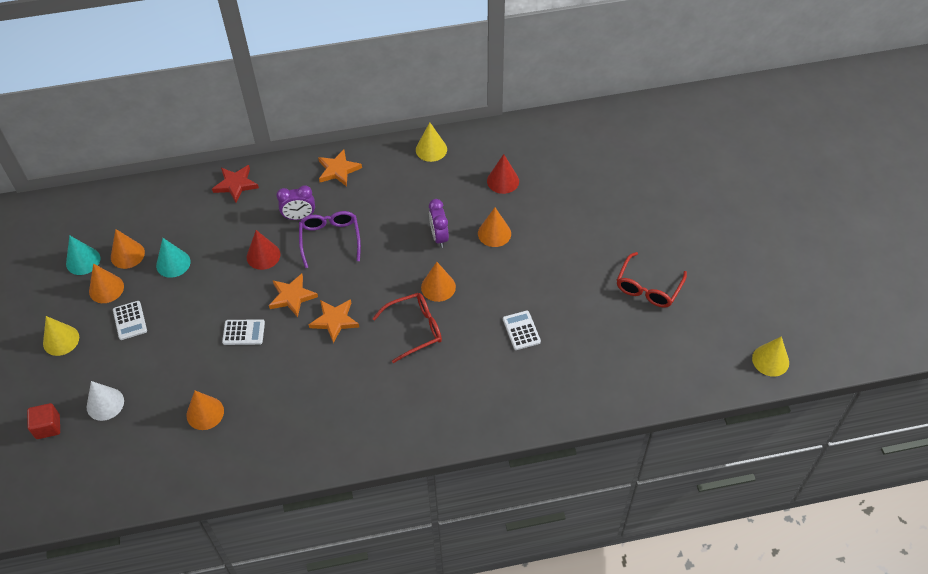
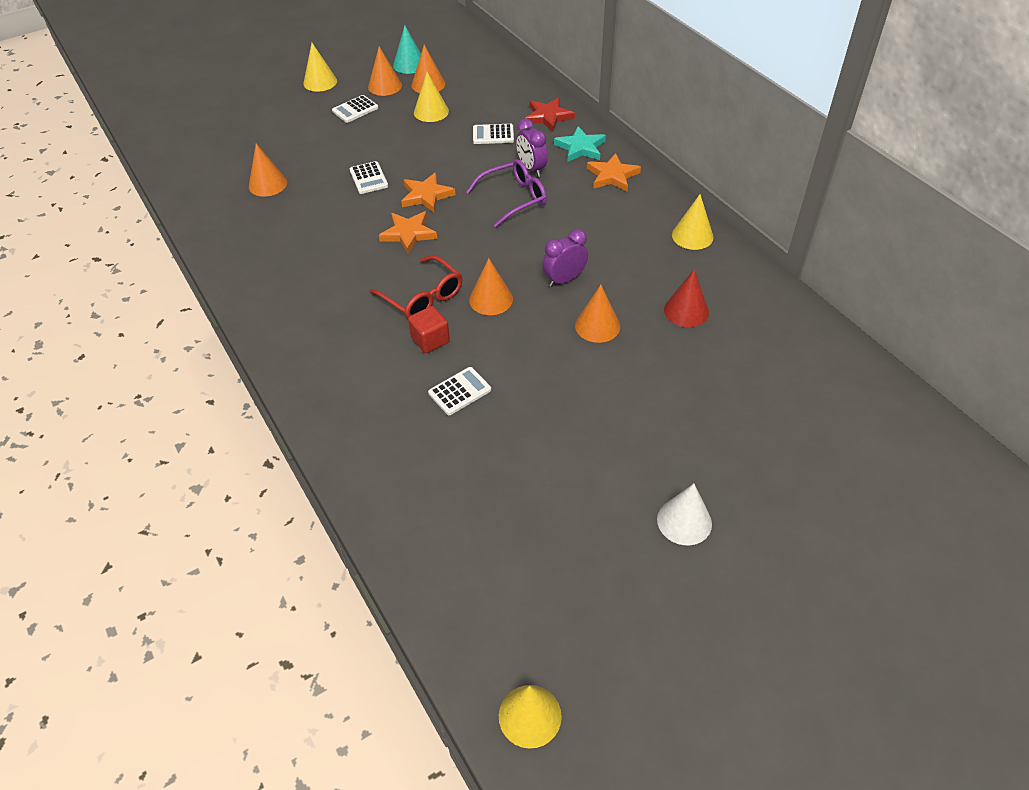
camera: 70 degrees right, 5 degrees down
(48, 427) = (229, 105): red cube -> red cube (430, 340)
(105, 404) = (261, 126): white cone -> white cone (684, 521)
(173, 263) = (431, 112): turquoise cone -> yellow cone
(237, 228) = (493, 135): none -> white calculator
(263, 255) = (468, 161): red cone -> none
(291, 177) = (580, 148): none -> turquoise star
(648, 287) = (593, 512): red glasses -> none

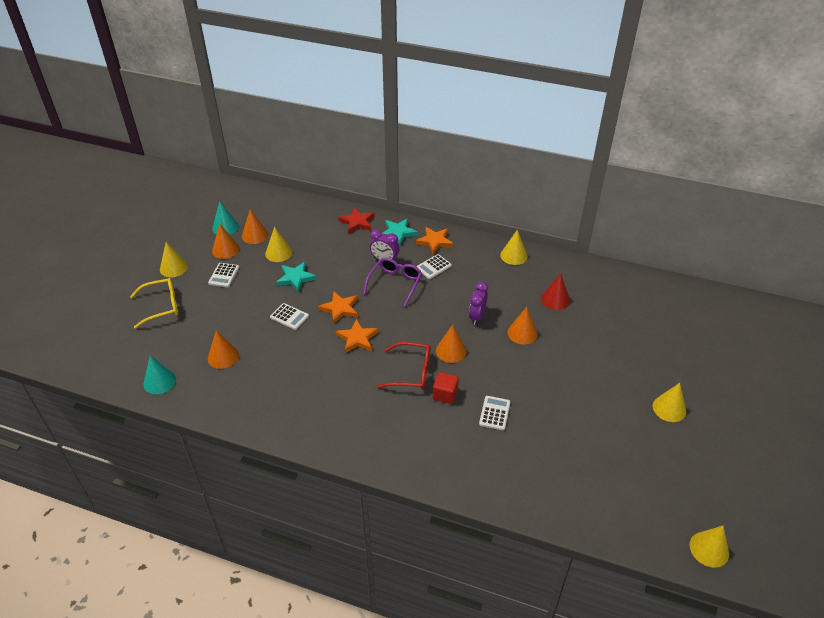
camera: 40 degrees left, 5 degrees down
(192, 178) = (159, 381): none -> turquoise cone
(270, 112) = (162, 306): none -> yellow glasses
(418, 144) = (296, 278): none -> turquoise star
(493, 135) = (336, 249): white calculator -> white calculator (433, 267)
(684, 521) = (669, 408): white cone -> yellow cone

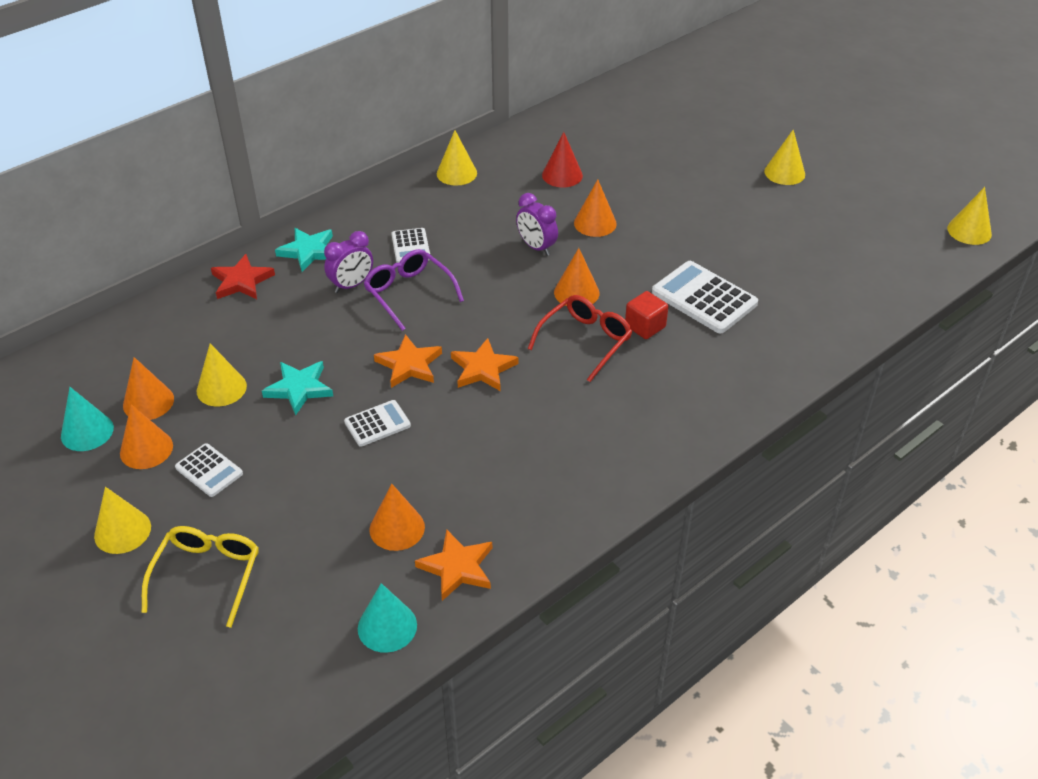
camera: 60 degrees left, 0 degrees up
(434, 241) = (362, 226): orange star -> orange star (457, 567)
(494, 413) = (704, 298): white calculator -> white calculator, size x1.76

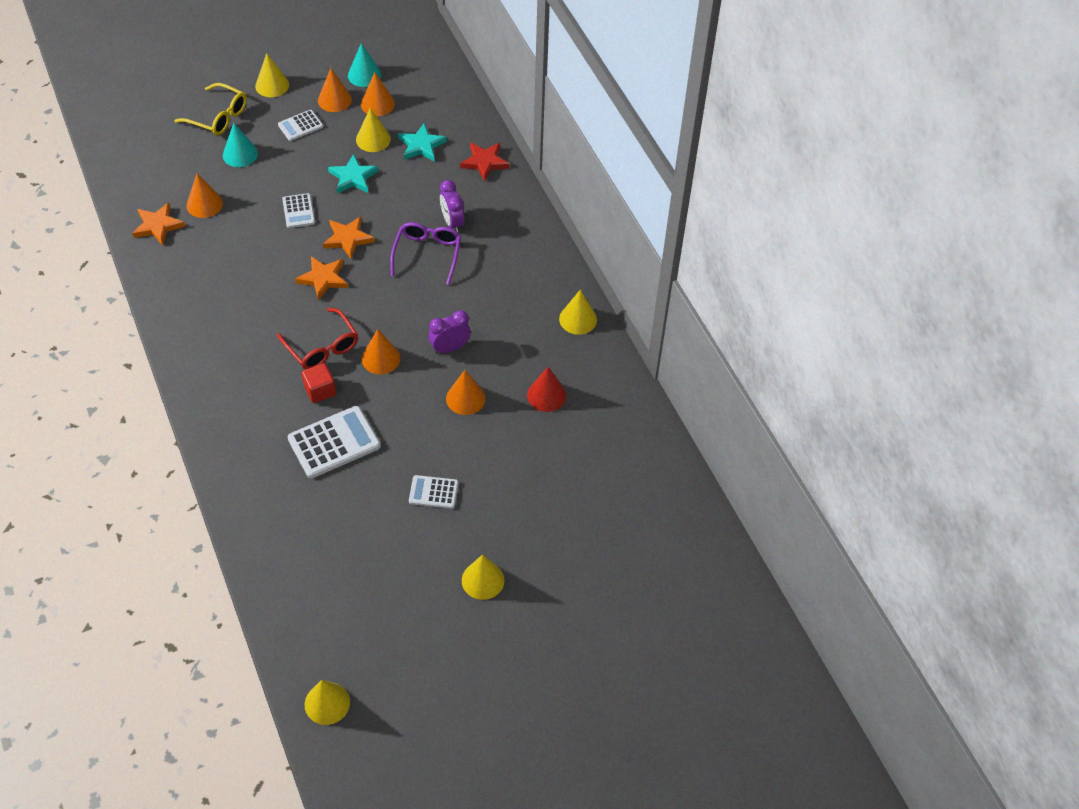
camera: 105 degrees right, 10 degrees up
(308, 251) = (505, 204): turquoise star -> turquoise star (421, 145)
(387, 626) = (136, 186): turquoise cone -> turquoise cone (240, 154)
(408, 293) = (427, 254): purple glasses -> purple glasses turned 60 degrees counterclockwise
(410, 247) = (485, 267): white calculator -> white calculator (433, 492)

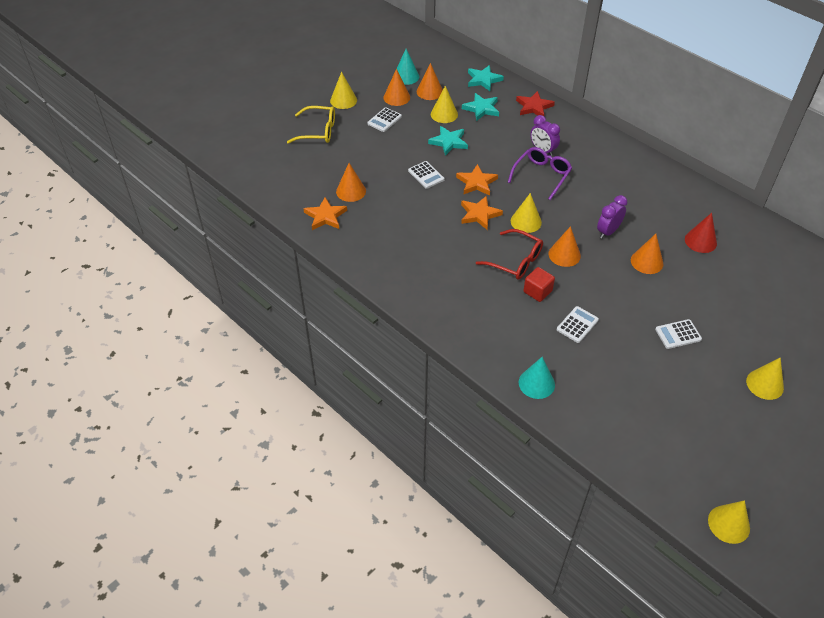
camera: 20 degrees left, 5 degrees down
(240, 154) = (353, 150): turquoise cone -> turquoise cone (536, 383)
(334, 443) = (577, 325): white calculator -> white calculator, size x0.57
(427, 254) = (541, 175): purple glasses -> purple glasses turned 45 degrees clockwise
(451, 107) = (483, 80): none -> turquoise star
(578, 319) = (679, 185): yellow cone -> yellow cone (526, 221)

